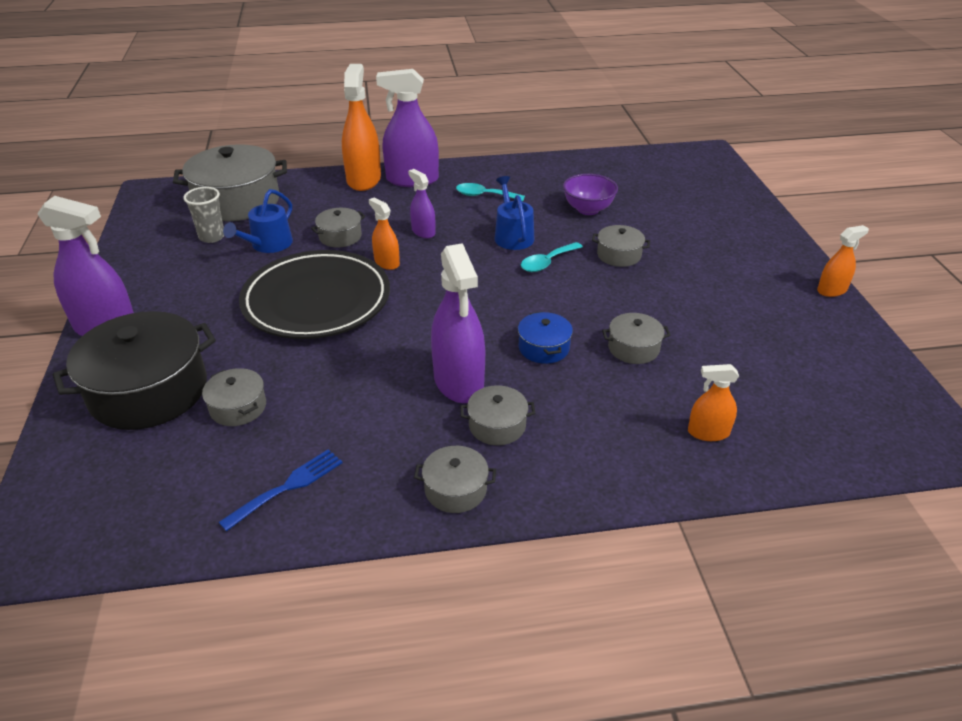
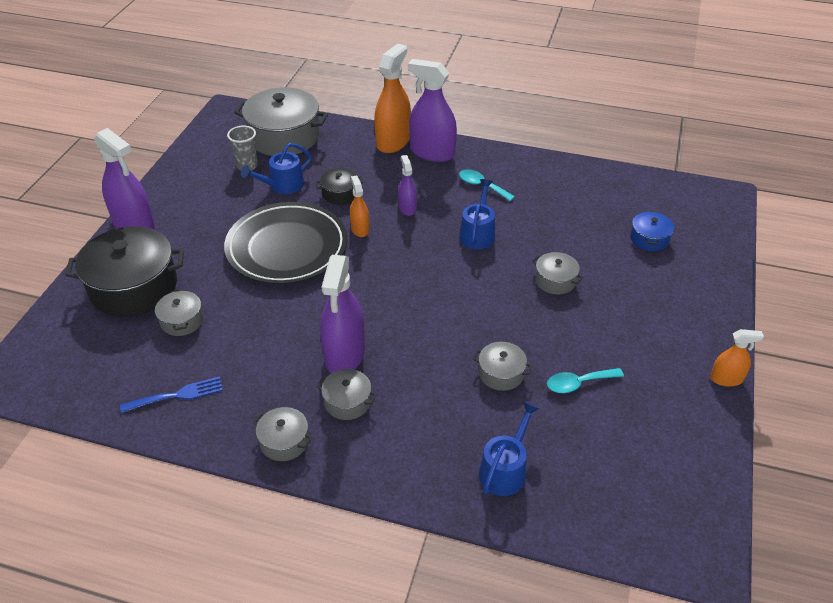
camera: 25 degrees right, 5 degrees up
(340, 236) = (340, 193): grey pot -> black pot
(544, 348) = (429, 348): blue pot -> blue pot (649, 239)
(547, 262) = (488, 269): turquoise spoon -> turquoise spoon (578, 383)
(588, 209) = (562, 226): purple bowl -> none
(708, 432) = (505, 469): orange spray bottle -> blue watering can

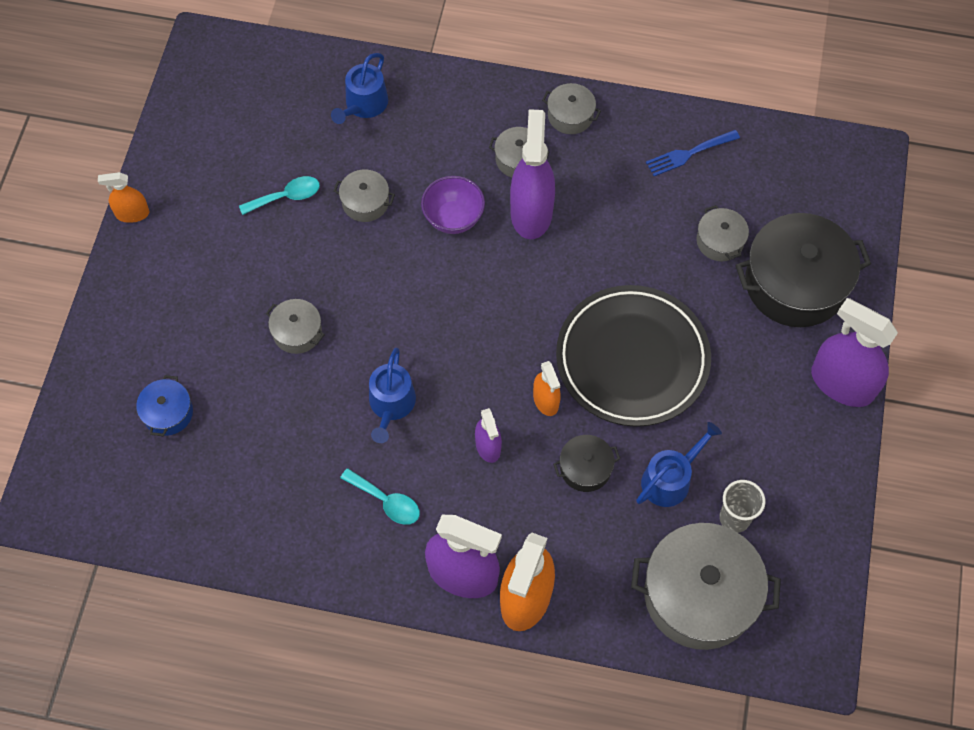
camera: 175 degrees right, 20 degrees up
(418, 354) = (453, 218): none -> purple bowl

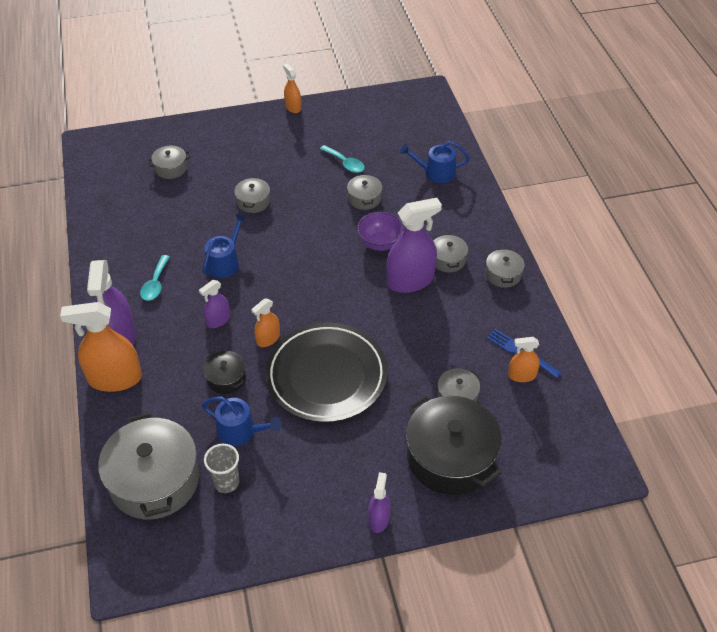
camera: 65 degrees right, 15 degrees down
(168, 413) = (171, 168): blue pot -> grey pot
(391, 405) = (225, 262): blue watering can -> blue watering can turned 135 degrees clockwise
(720, 168) = (522, 375): none -> orange spray bottle
(842, 383) = (378, 519): purple spray bottle -> purple spray bottle, size x0.53

